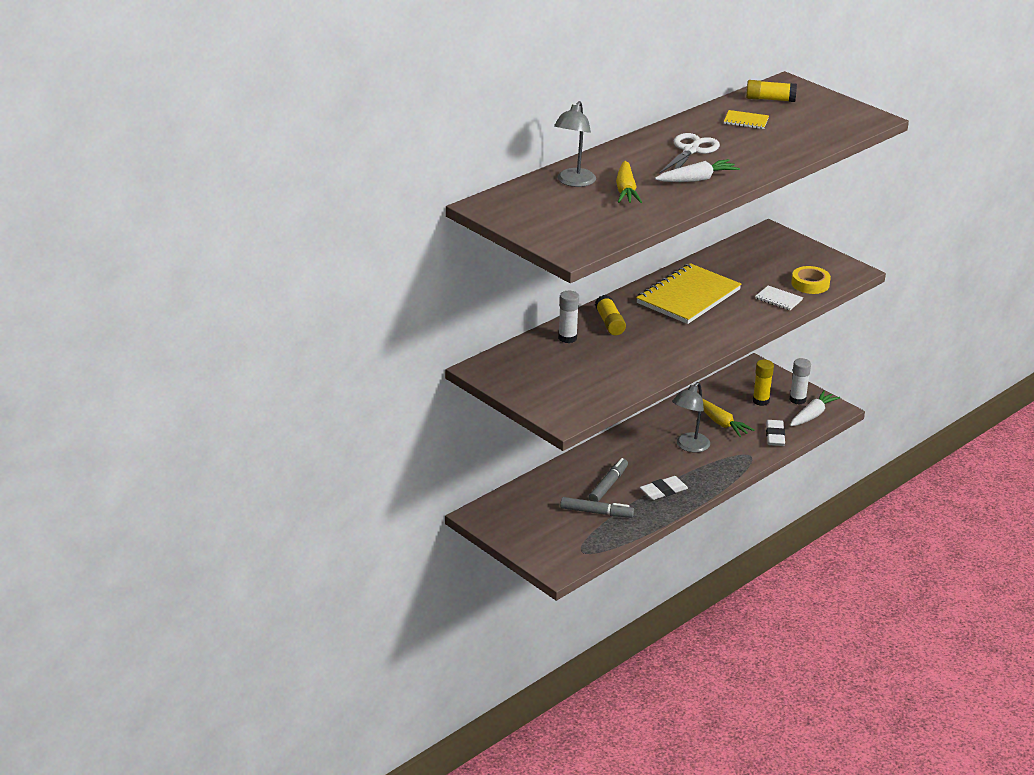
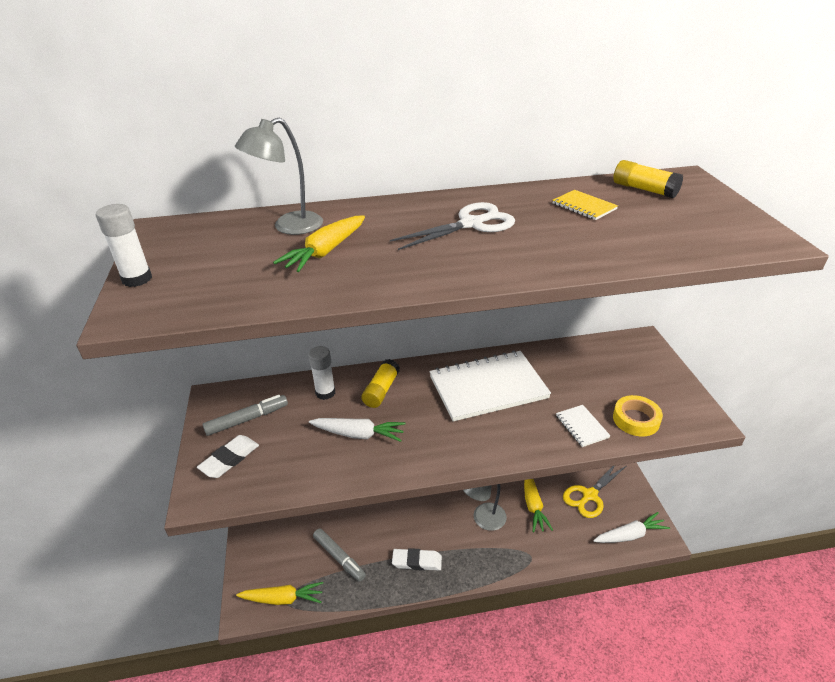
camera: 35 degrees right, 5 degrees up
(580, 551) = (282, 599): none -> yellow carrot
(608, 485) = (377, 530): grey marker -> grey marker (247, 419)
(688, 296) = (488, 387): yellow notebook -> white notebook
(696, 179) = (427, 261): white carrot -> white carrot (358, 434)
(761, 401) = (589, 495): yellow glue stick -> yellow scissors
(775, 436) = (573, 544): white eraser -> white eraser (230, 459)
(797, 399) = (627, 509): white glue stick -> white glue stick (137, 279)

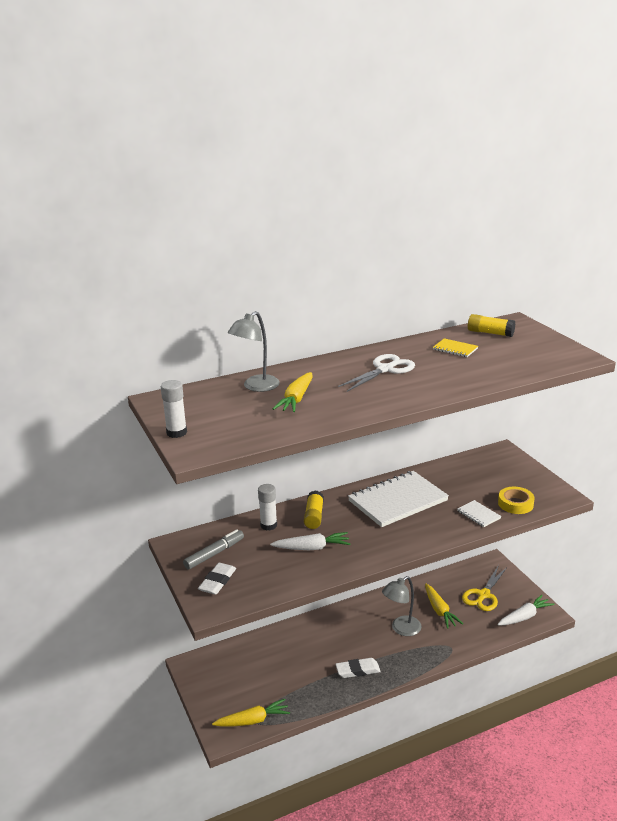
camera: 15 degrees left, 10 degrees down
(339, 557) = (289, 681): grey marker -> none

